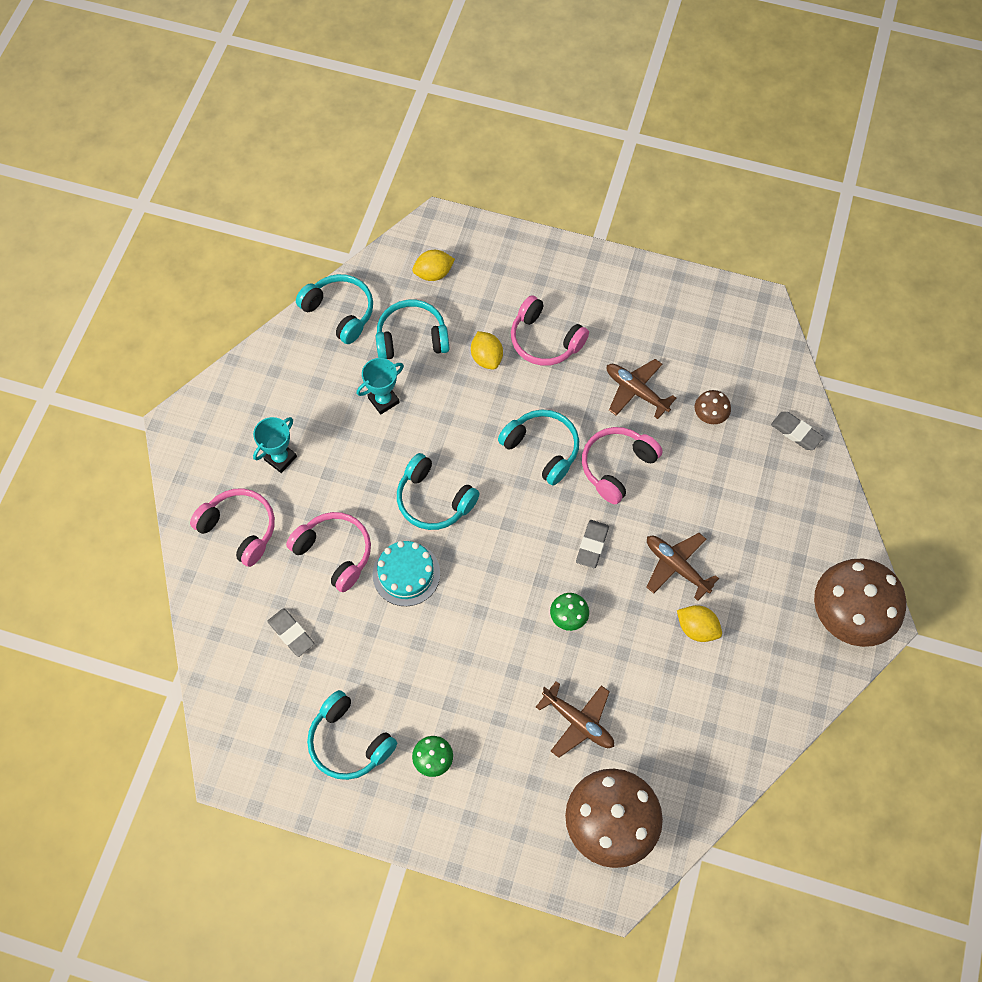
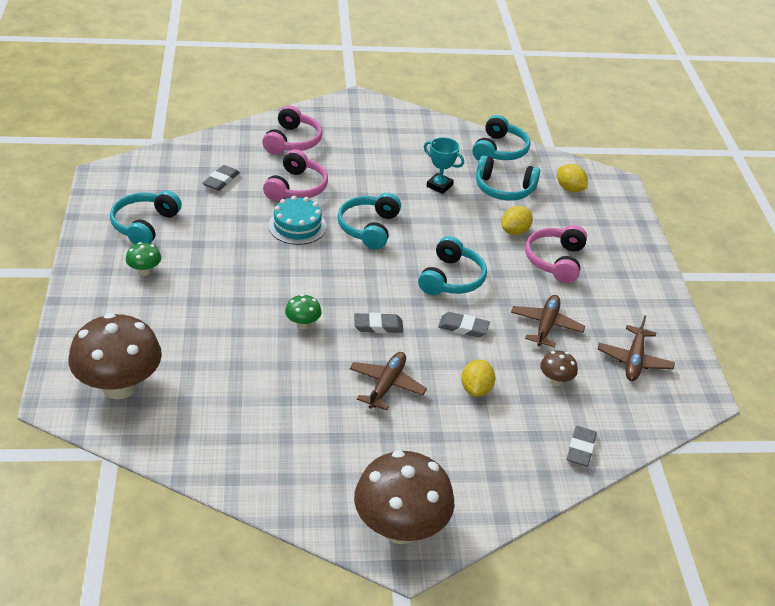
camera: 65 degrees right, 25 degrees down
(280, 458) = (359, 147): turquoise trophy -> none
(412, 338) = (504, 189): turquoise headphones -> turquoise headphones turned 135 degrees clockwise
(578, 722) = (207, 349): brown plane -> brown plane (634, 360)
(617, 466) = (463, 327): pink headphones -> grey eraser
(697, 628) = (331, 411): yellow lemon -> yellow lemon (476, 389)

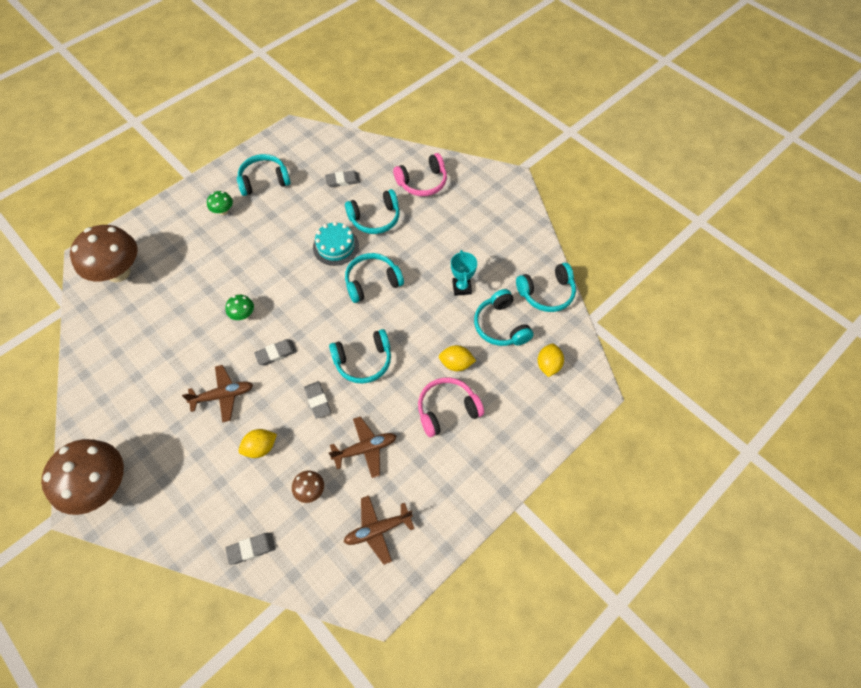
camera: 55 degrees right, 20 degrees up
(296, 188) = (375, 218): pink headphones -> turquoise headphones
(378, 326) = (276, 353): grey eraser -> grey eraser turned 75 degrees counterclockwise

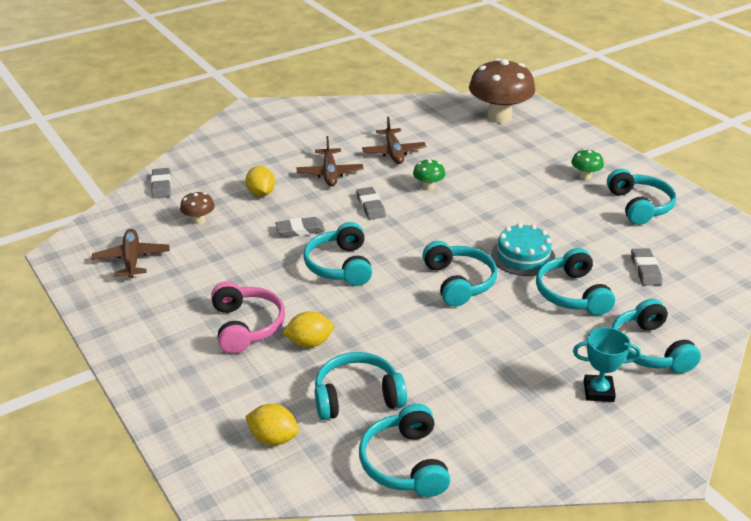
camera: 100 degrees right, 25 degrees down
(101, 486) = (263, 116): brown mushroom -> none
(365, 449) = (226, 258): brown plane -> brown plane (394, 152)
(422, 182) = (649, 349): pink headphones -> turquoise headphones
(456, 364) = (309, 342): yellow lemon -> yellow lemon turned 60 degrees clockwise
(461, 287) = (434, 365): turquoise trophy -> turquoise trophy (598, 391)

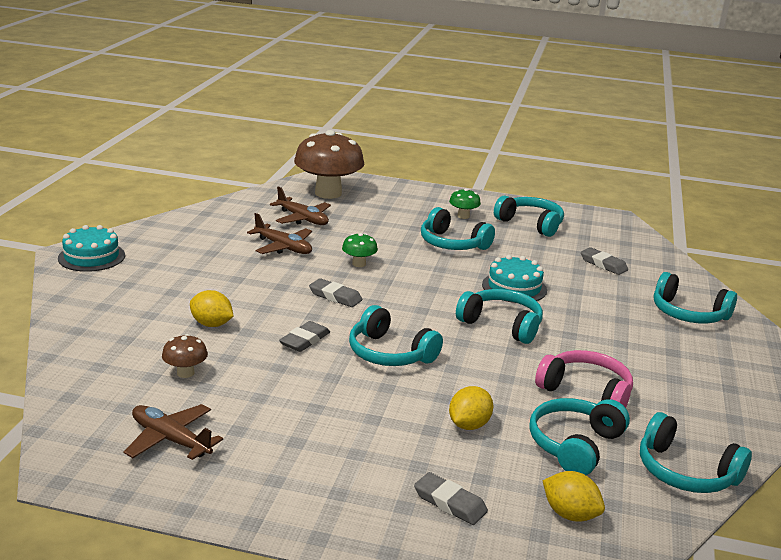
camera: 45 degrees left, 10 degrees down
(161, 186) = (84, 359): grey eraser -> grey eraser (450, 503)
(246, 326) = (393, 440): pink headphones -> pink headphones (586, 392)
(261, 115) = (91, 257): none -> turquoise cake
(273, 438) = (570, 514): yellow lemon -> yellow lemon turned 60 degrees clockwise
(330, 173) = (253, 284): brown plane -> brown plane (303, 219)
(572, 294) = (587, 299): turquoise headphones -> turquoise headphones (452, 244)
(598, 391) = (707, 355): turquoise trophy -> none

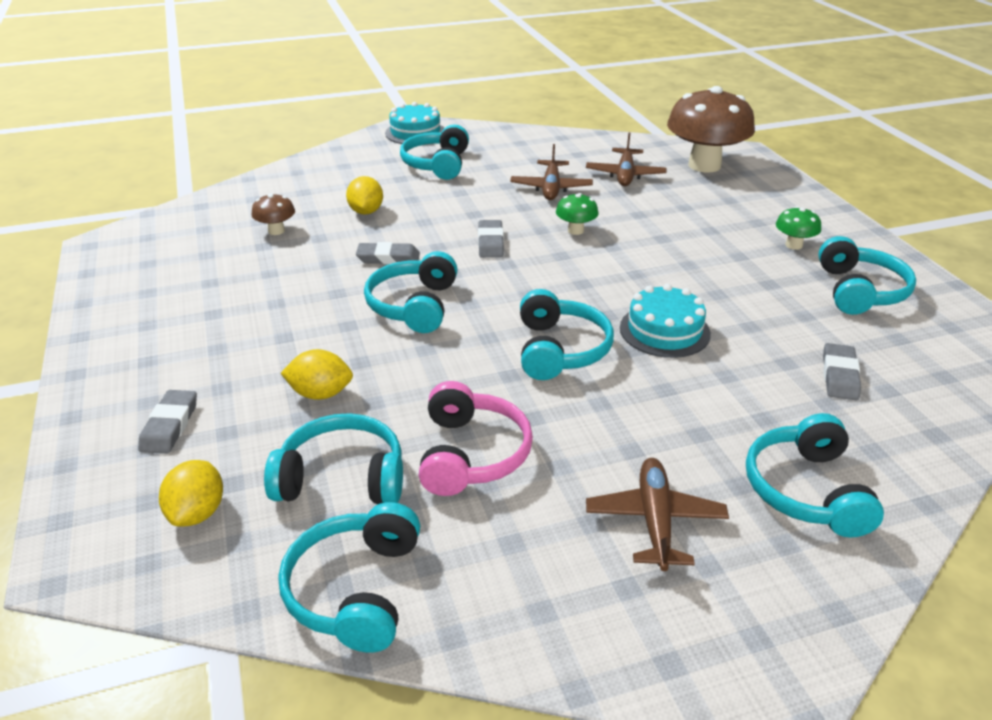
camera: 60 degrees right, 10 degrees up
(170, 439) = (173, 262): brown plane -> brown plane (654, 520)
(452, 244) = (710, 261): turquoise headphones -> turquoise headphones (437, 164)

